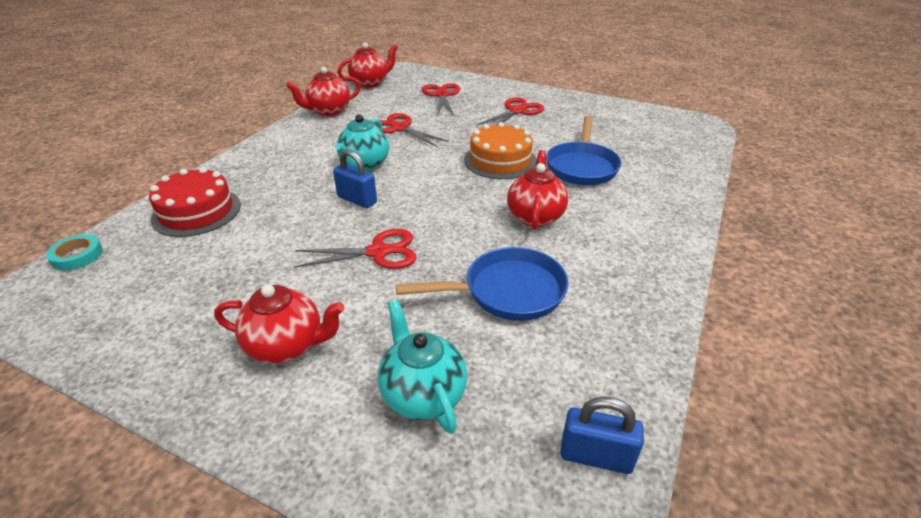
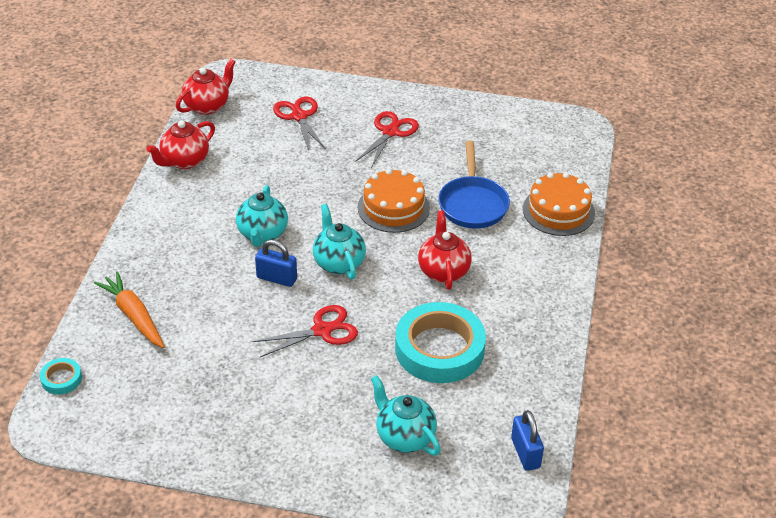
camera: 15 degrees left, 5 degrees up
(196, 211) = (134, 316): red cake -> orange carrot
(287, 346) = (292, 421): red teapot -> none
(399, 128) = (275, 177): red scissors -> none
(426, 195) = (338, 263): none -> turquoise teapot
(507, 291) = (439, 349): blue pan -> turquoise tape
(596, 456) = (525, 453): blue padlock -> blue padlock turned 75 degrees clockwise
(673, 182) = (558, 211): none -> orange cake

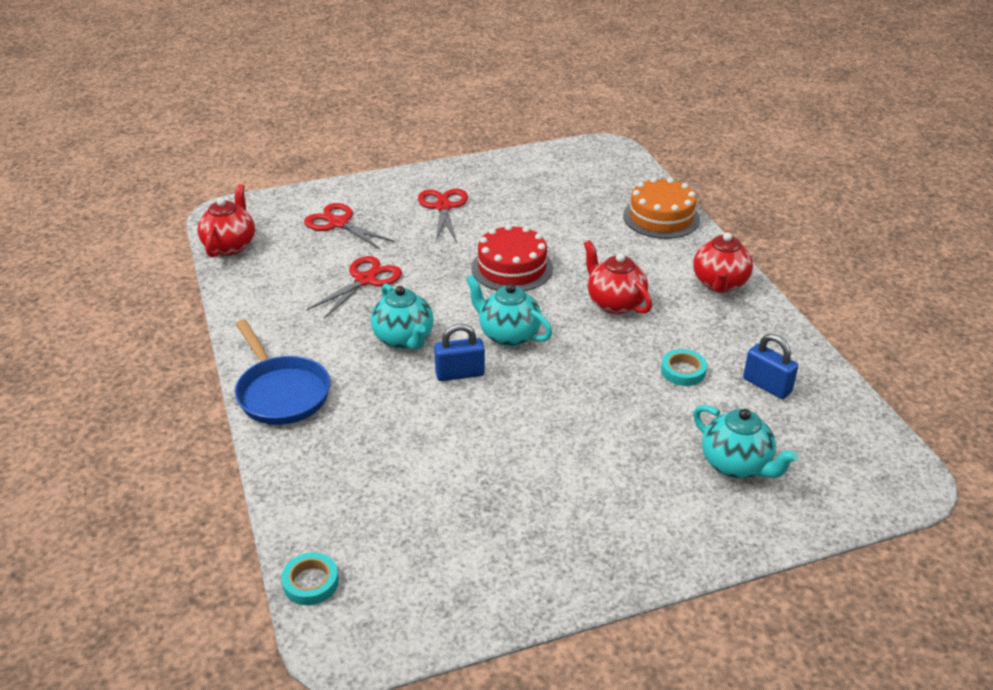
camera: 30 degrees left, 5 degrees down
(134, 316) = (337, 476): orange carrot -> none
(184, 161) = (252, 303): red teapot -> red teapot (719, 284)
(322, 330) = (555, 402): red scissors -> red scissors (365, 280)
(393, 208) = (512, 268): orange cake -> red cake
(404, 436) = (736, 465): turquoise teapot -> turquoise teapot turned 150 degrees counterclockwise
(439, 349) = (683, 371): turquoise tape -> turquoise tape, size x0.43
(472, 204) = (581, 238): blue pan -> blue pan (281, 392)
(525, 453) = (856, 428): blue padlock -> blue padlock (767, 386)

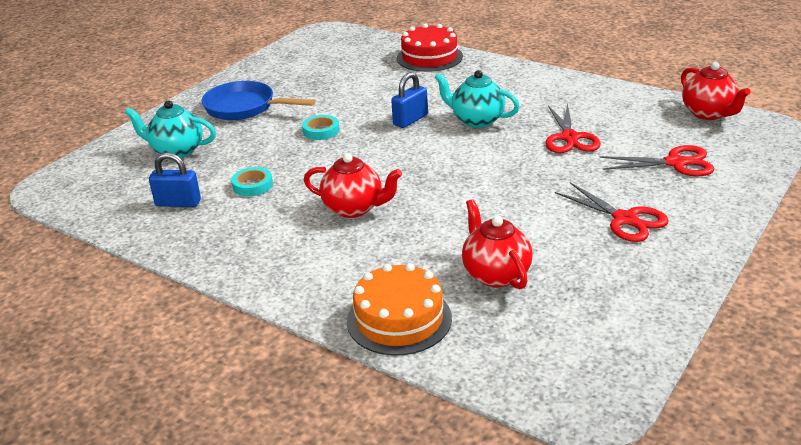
camera: 145 degrees right, 5 degrees down
(281, 392) = (500, 72): blue pan -> blue pan (244, 107)
(310, 582) = (365, 36): turquoise tape -> turquoise tape (321, 131)
(508, 335) = (410, 152): turquoise teapot -> none
(512, 268) = (476, 196): red cake -> red cake (429, 57)
(719, 284) = (272, 269): red teapot -> red teapot (495, 274)

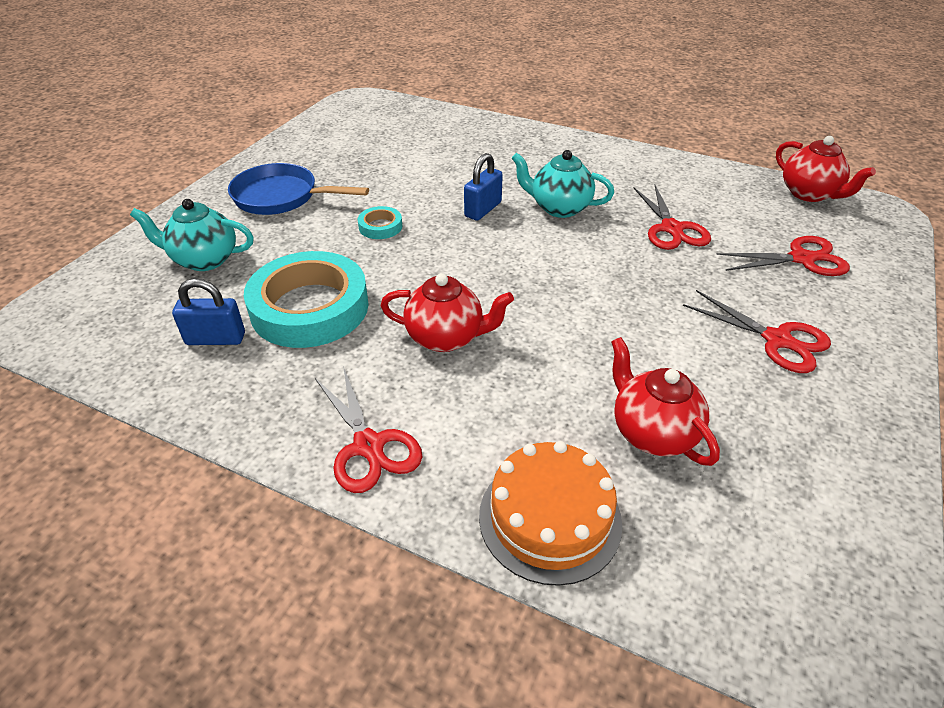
camera: 10 degrees left, 10 degrees up
(252, 185) = (310, 307): turquoise tape -> turquoise tape, size x2.31
(279, 272) = (369, 446): none -> red scissors
(429, 57) = (483, 129): red cake -> none

